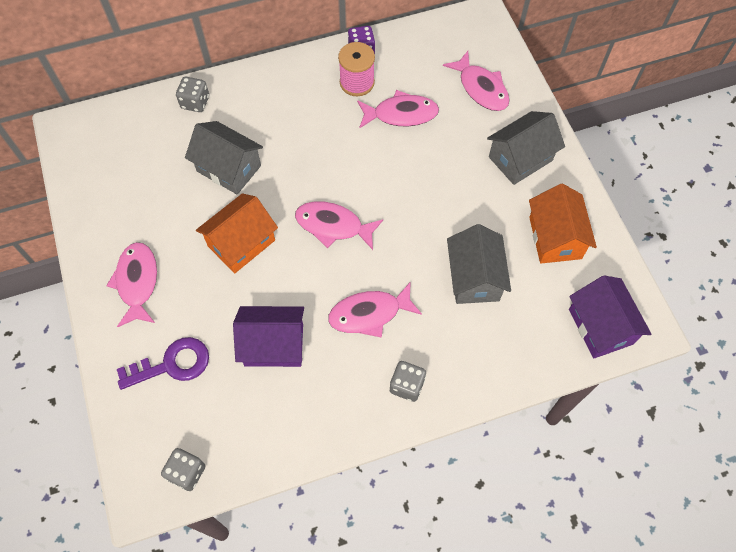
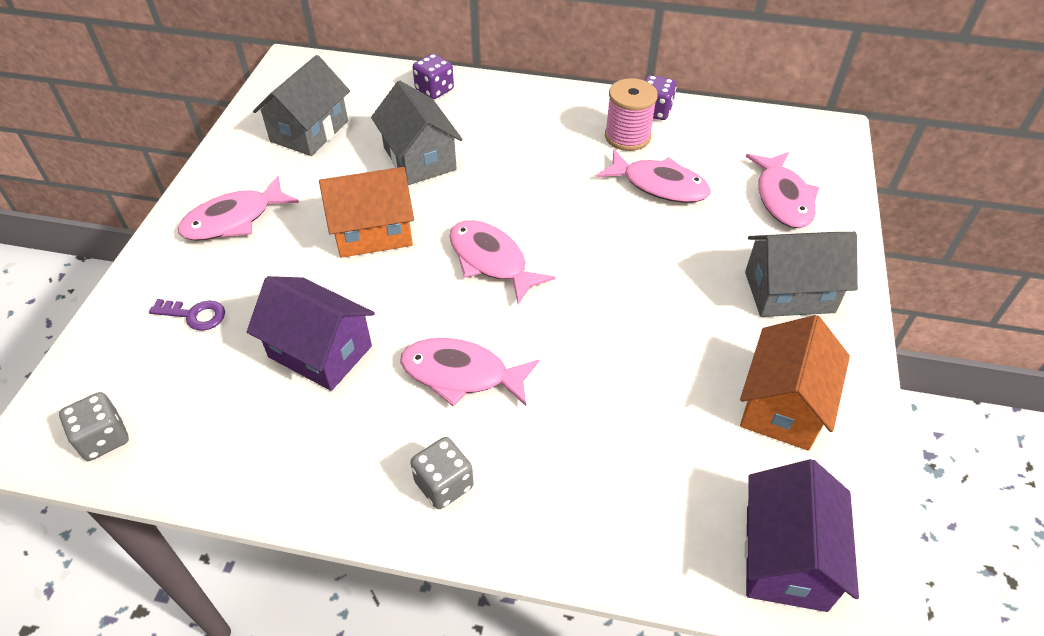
camera: 30 degrees right, 15 degrees down
(137, 282) = (234, 220): pink fish -> pink fish turned 150 degrees counterclockwise
(172, 364) = (194, 315): purple key -> purple key, size x0.61
(195, 102) = (434, 90): grey dice -> purple dice
(474, 277) = (631, 399): grey house -> grey house (309, 131)

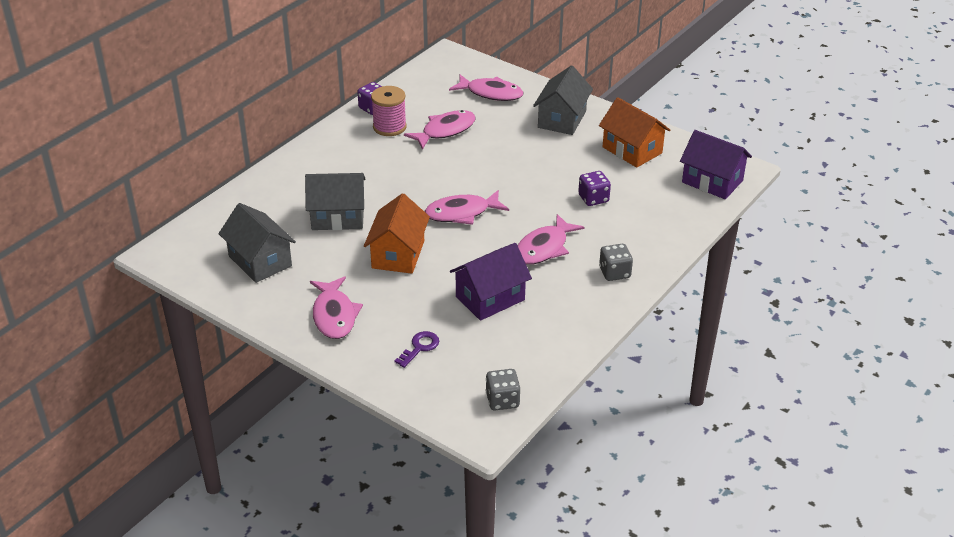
camera: 65 degrees left, 10 degrees down
(434, 90) = (263, 191): purple dice -> purple dice (593, 199)

